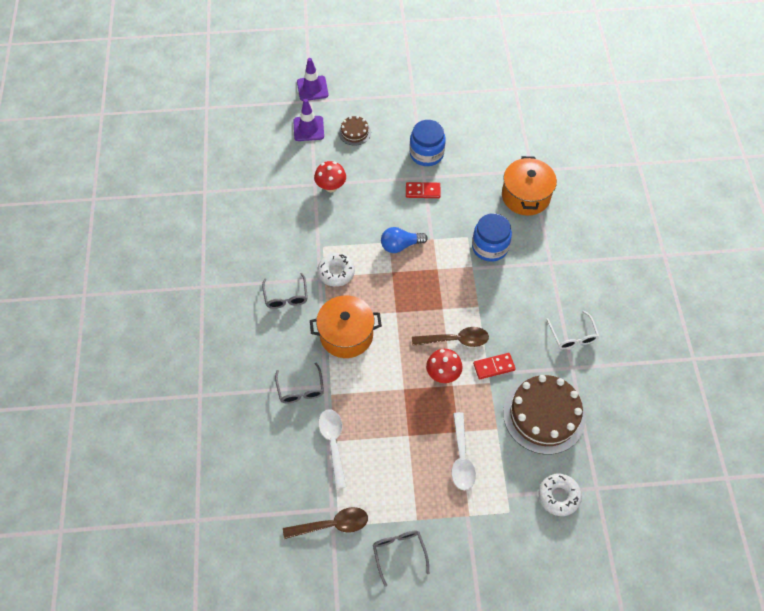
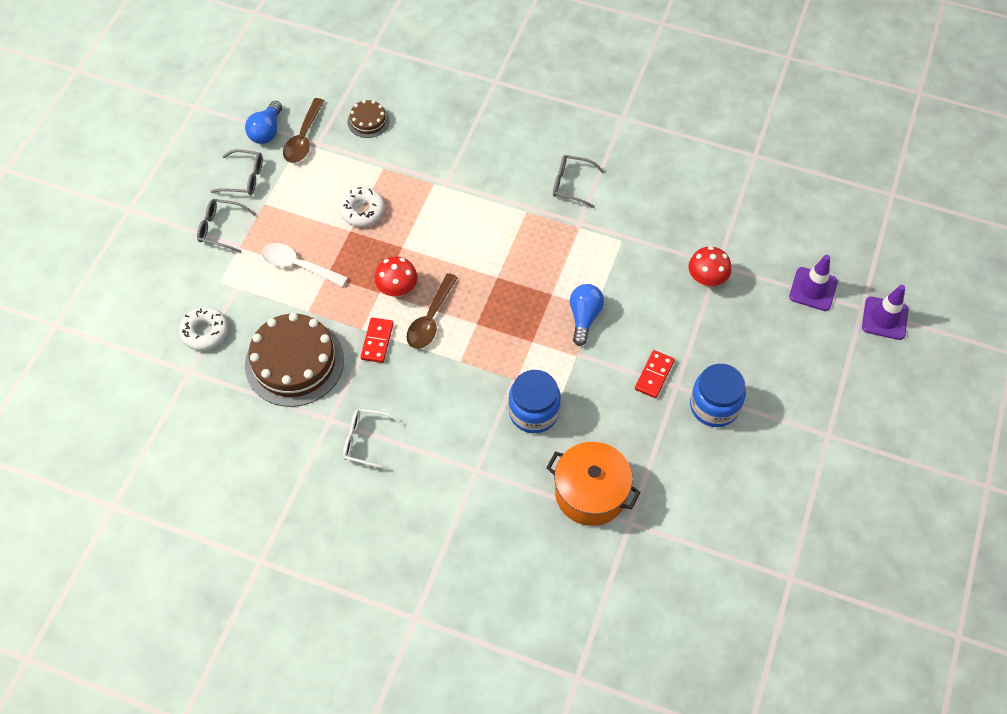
camera: 115 degrees right, 0 degrees up
(300, 389) = (454, 160): grey glasses -> grey glasses (221, 228)
(333, 443) = (380, 167): white spoon -> none
(336, 272) = (579, 240): white donut -> white donut (362, 211)
(339, 563) = (267, 131): none -> blue light bulb
(346, 335) = (494, 221): orange pot -> none
(354, 132) = (786, 337): brown cake -> brown cake (368, 121)

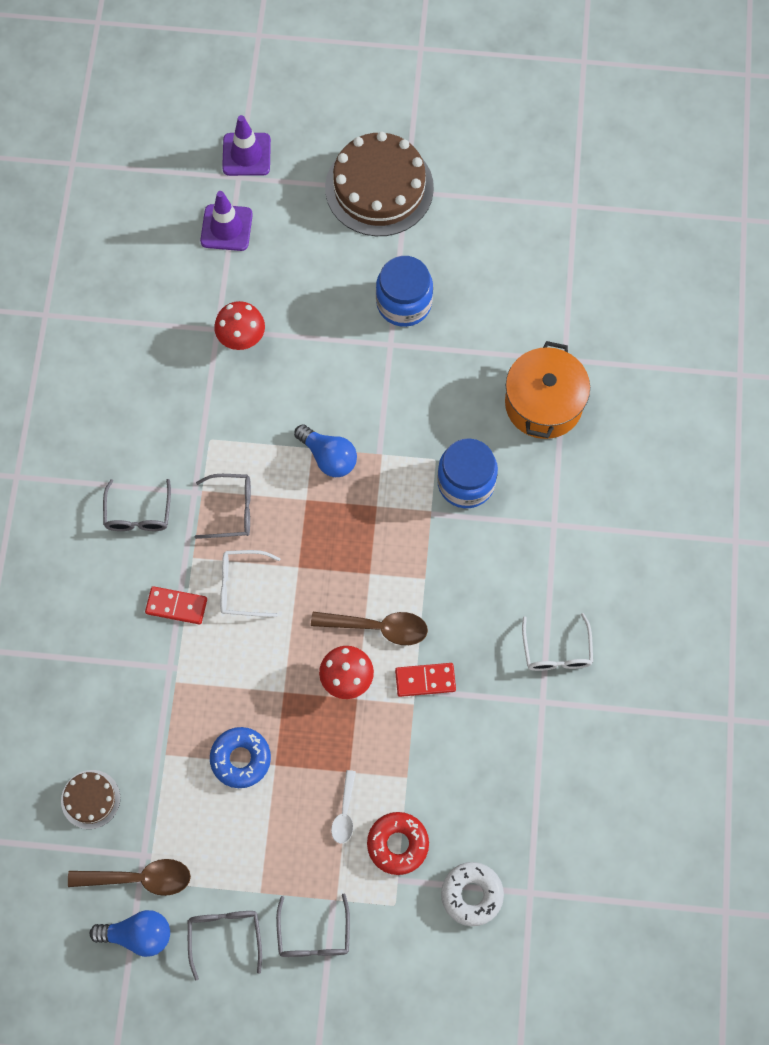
camera: 105 degrees left, 10 degrees up
(261, 293) = (397, 844): none -> red donut
(294, 362) = (481, 768): brown cake -> brown cake (379, 188)
(298, 266) = (344, 813): white spoon -> white spoon, size x0.61
(362, 211) = (241, 759): white donut -> blue donut
(493, 238) = (242, 586): none -> white glasses
(557, 243) = (232, 510): none -> grey glasses
(584, 317) = (328, 457): blue light bulb -> blue light bulb turned 135 degrees counterclockwise
(654, 375) = (383, 369): red domino -> red domino (176, 606)

